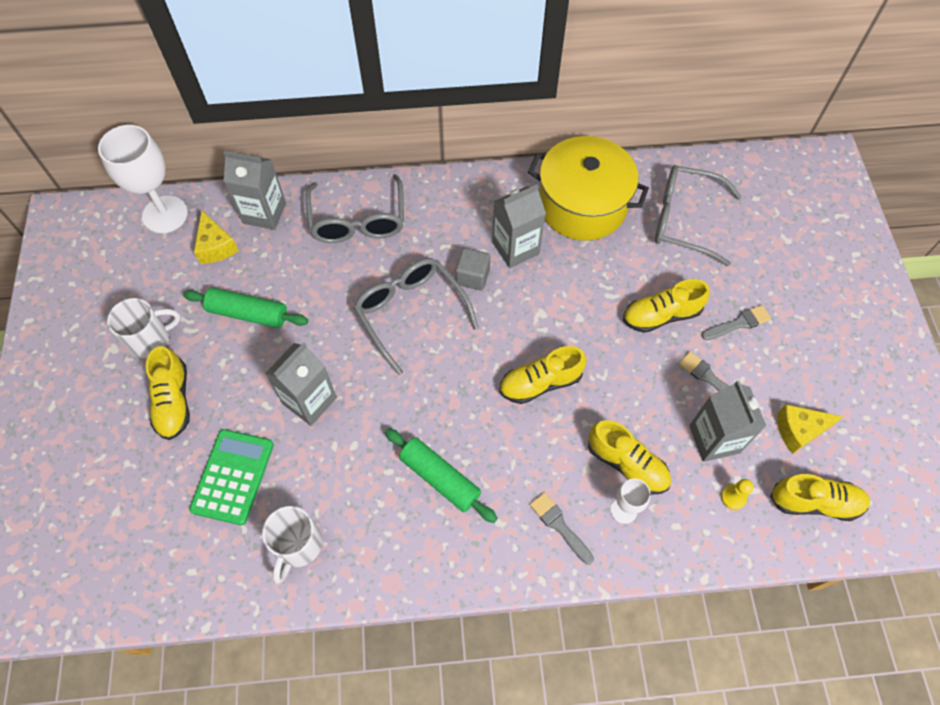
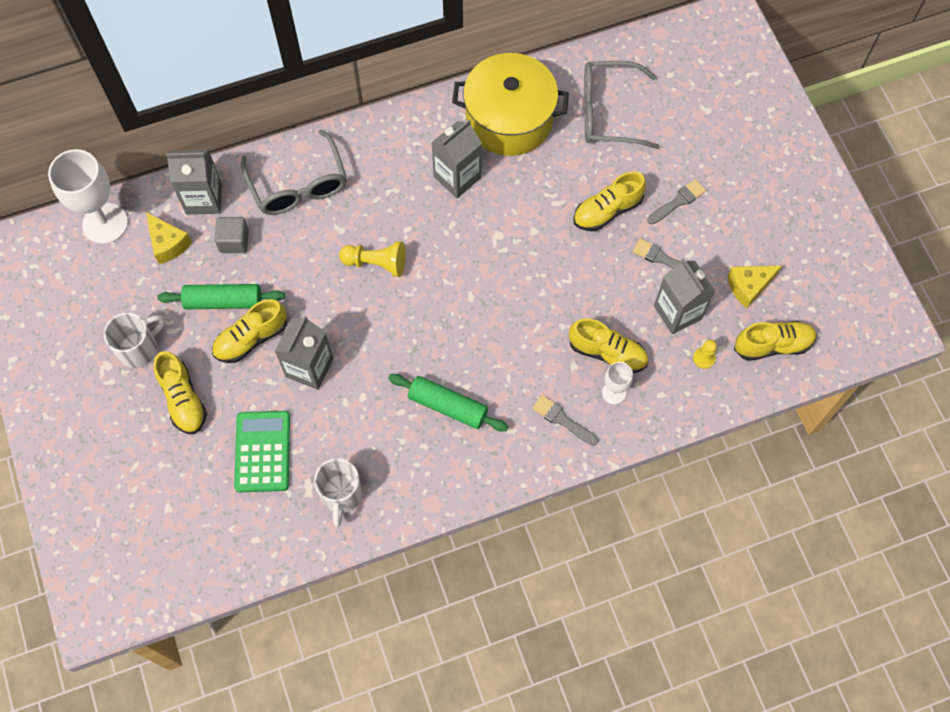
camera: 15 degrees left, 5 degrees up
(410, 312) = (376, 263): grey glasses -> yellow pawn
(472, 277) = (425, 215): grey cube -> grey cube (234, 241)
(540, 383) = (513, 300): yellow shoe -> yellow shoe (251, 338)

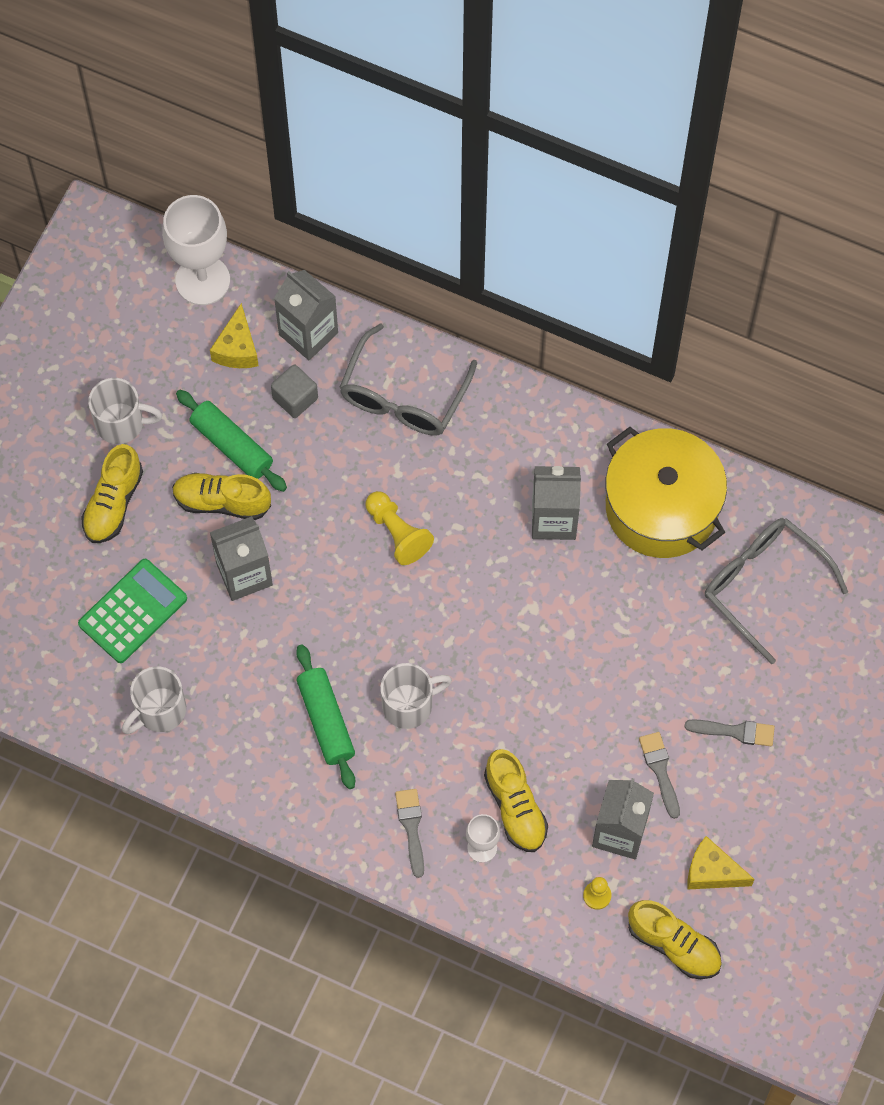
camera: 45 degrees right, 0 degrees up
(486, 352) = (409, 705): none -> white mug
(607, 210) = (658, 678): yellow shoe -> none

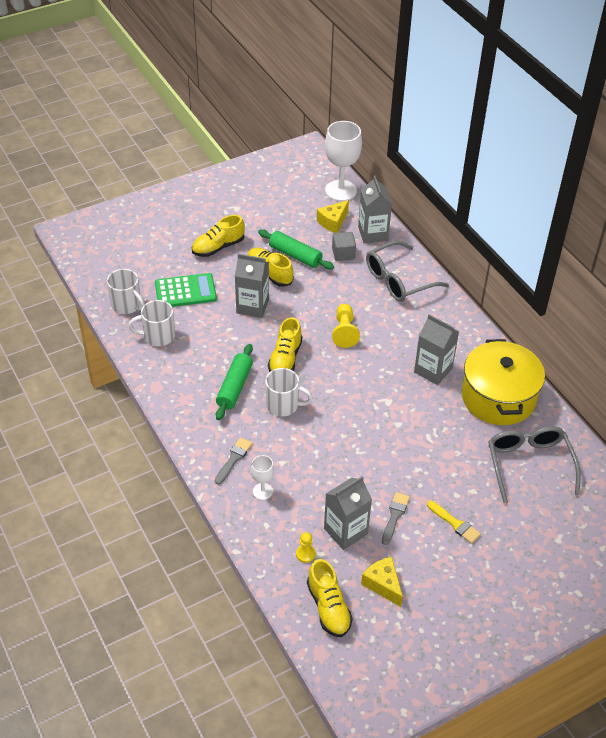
camera: 35 degrees right, 20 degrees down
(121, 423) = (252, 221): white mug -> white mug (127, 305)
(232, 445) = (295, 255): green rolling pin -> green rolling pin turned 45 degrees counterclockwise
(515, 807) = (297, 484): yellow shoe -> yellow shoe (285, 359)
(735, 731) = (455, 523): grey brush -> yellow brush

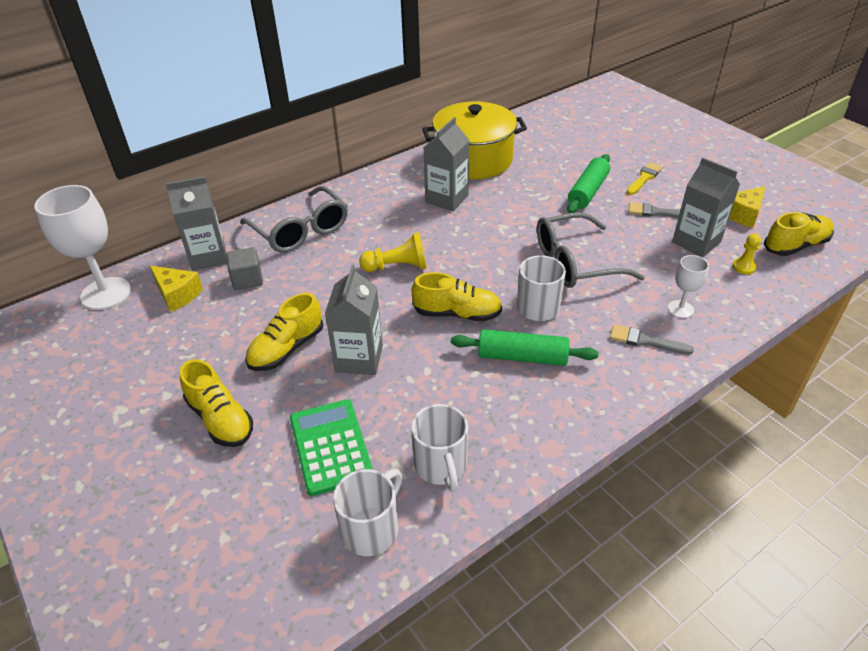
camera: 95 degrees left, 5 degrees down
(295, 255) = (247, 326): green rolling pin -> green rolling pin (587, 191)
(529, 464) = (552, 142): grey glasses -> grey glasses (575, 263)

